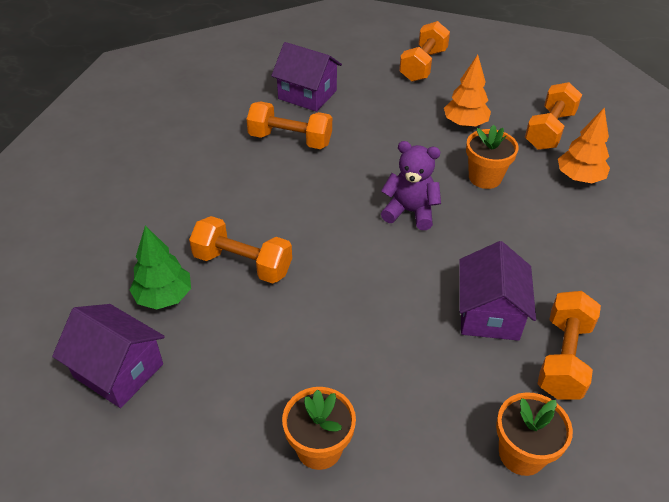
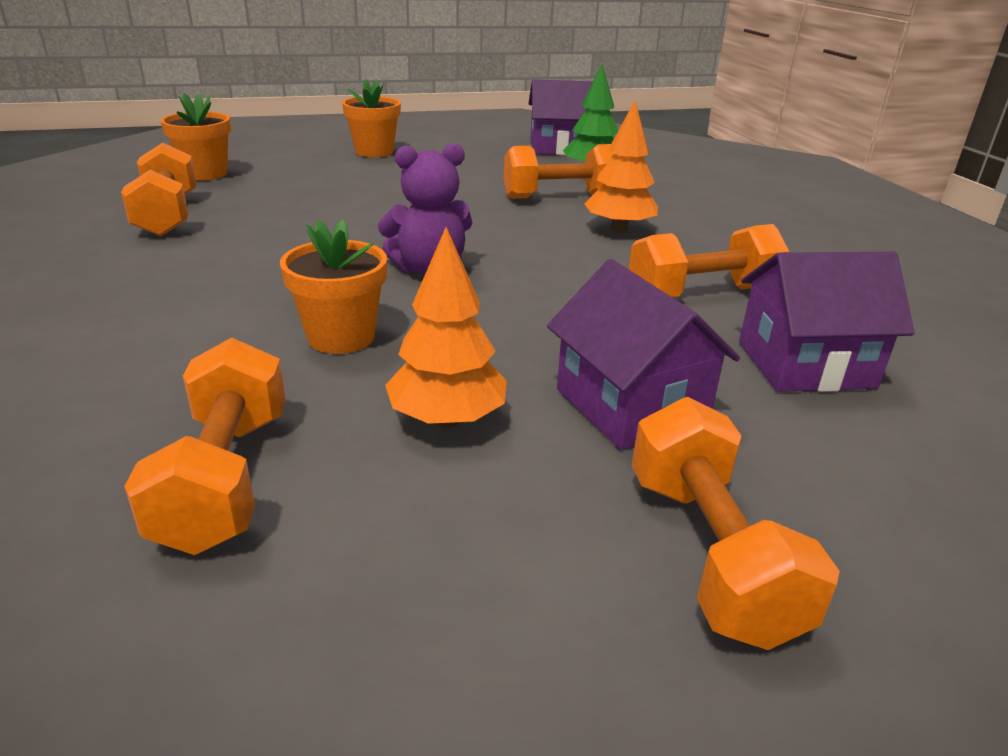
camera: 145 degrees right, 15 degrees down
(489, 313) = (265, 222): purple house -> purple house (631, 405)
(579, 178) = (139, 392): orange tree -> orange tree (619, 229)

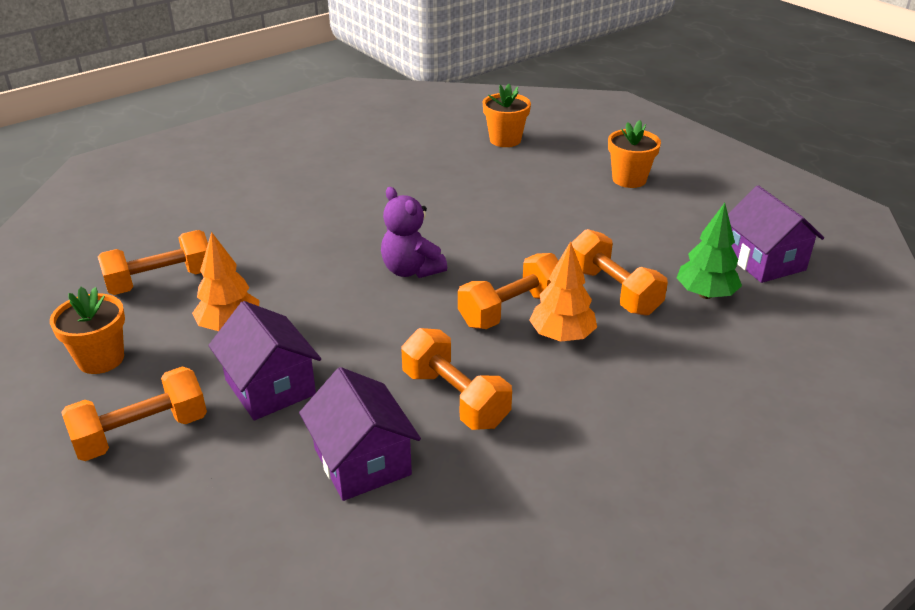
camera: 70 degrees right, 5 degrees up
(167, 216) = (422, 158): orange dumbbell -> orange dumbbell (511, 310)
(341, 337) = (299, 268): orange flower pot -> orange flower pot (101, 359)
(631, 405) = (270, 387): purple house -> purple house turned 75 degrees counterclockwise

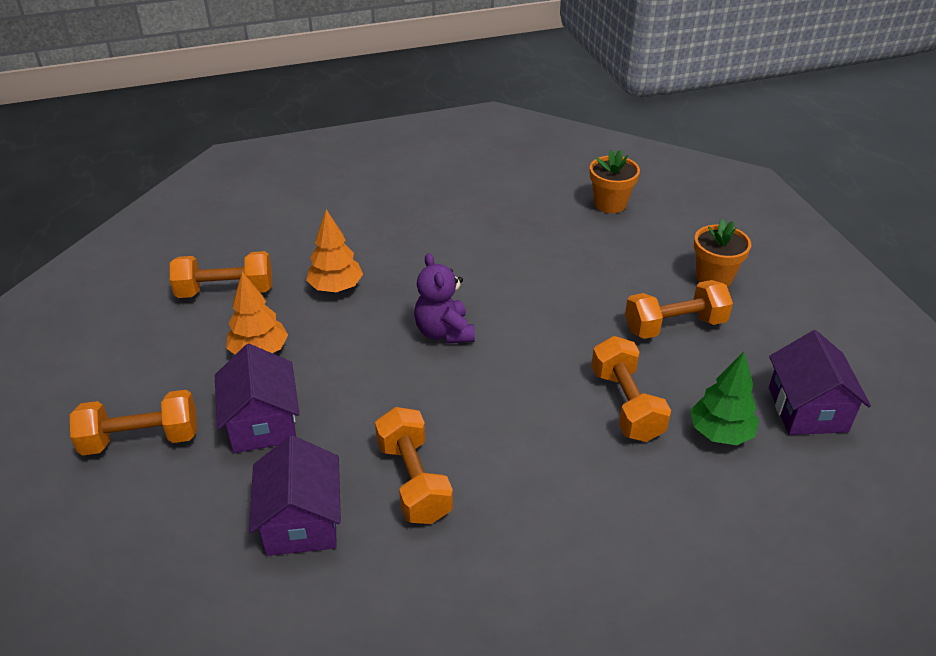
camera: 20 degrees right, 5 degrees up
(101, 359) = (143, 357): orange flower pot -> none
(511, 310) = (514, 400): orange dumbbell -> orange dumbbell (674, 326)
(562, 336) = (548, 442): orange tree -> orange tree (336, 287)

